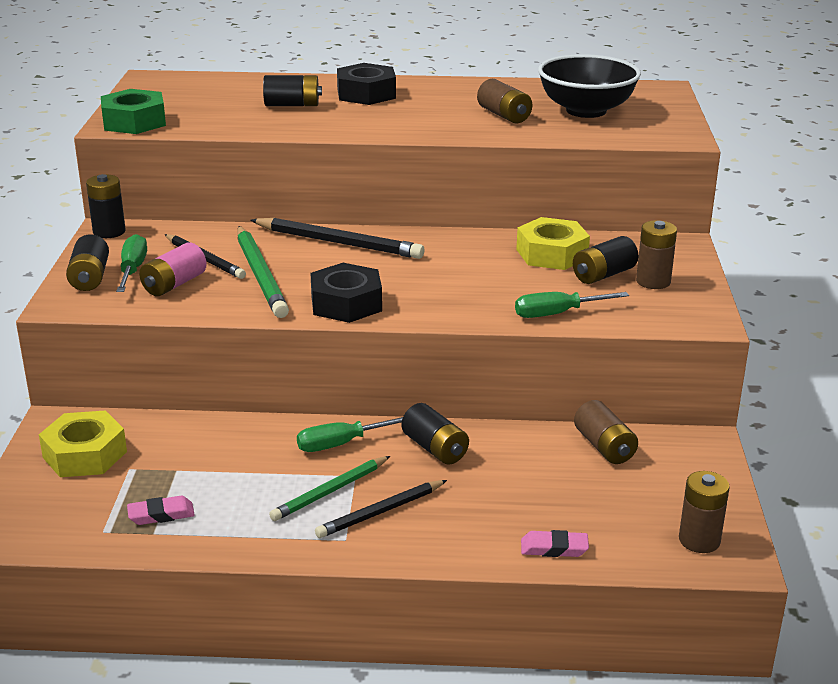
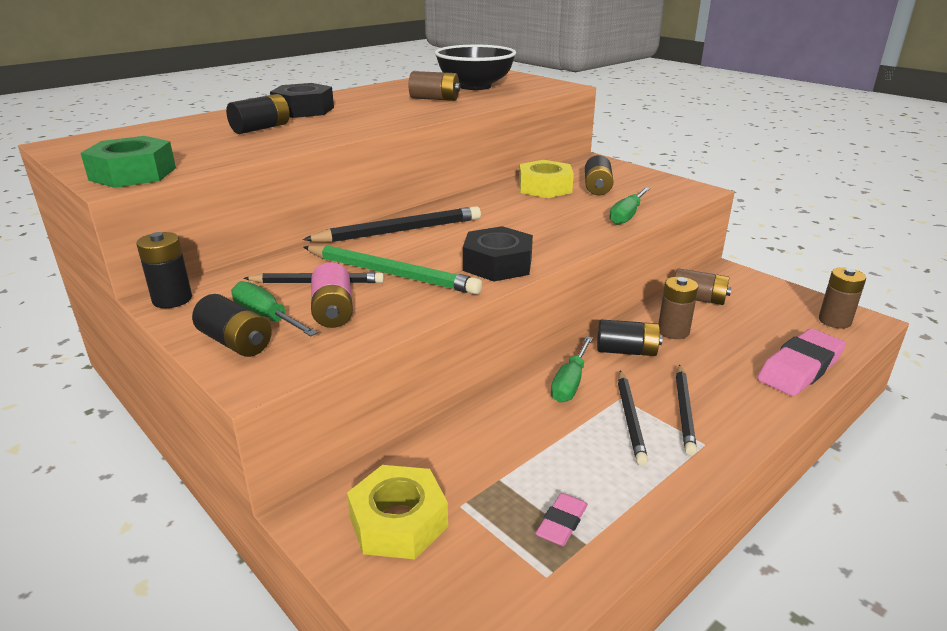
camera: 45 degrees left, 0 degrees up
(330, 491) = (630, 419): green pencil -> black pencil
(554, 548) = (800, 368): pink eraser -> pink eraser, size x1.91
(653, 281) = (627, 181): brown battery -> brown battery (673, 331)

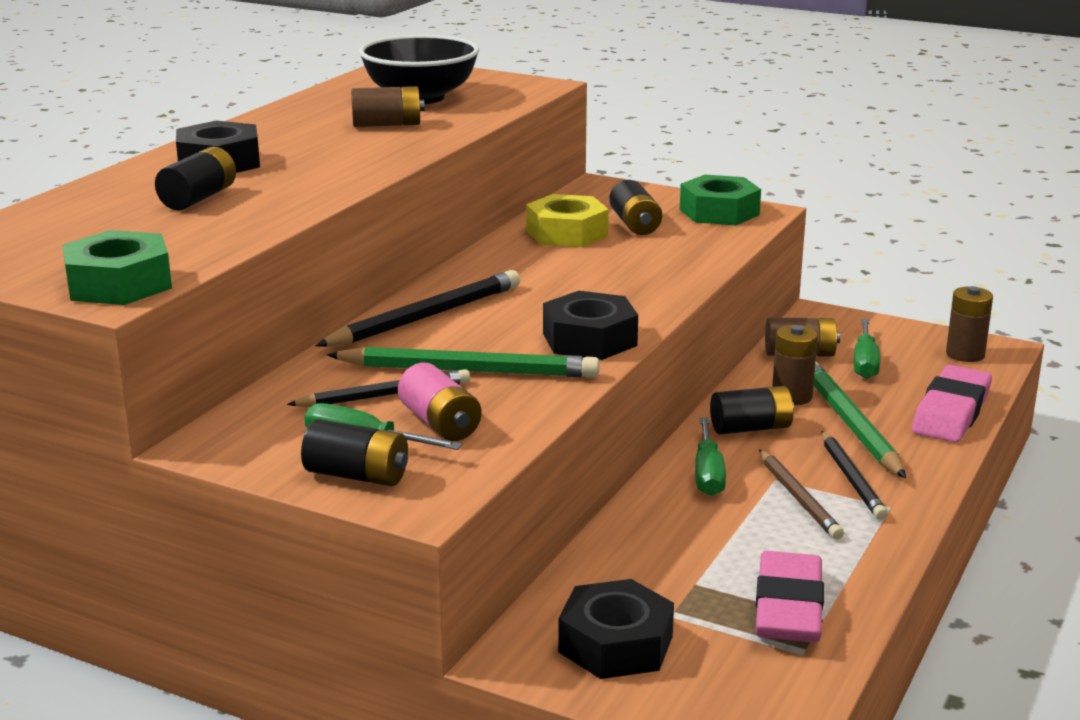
camera: 20 degrees left, 5 degrees down
(172, 299) = (214, 445): black battery -> none
(398, 522) = (615, 644): yellow nut -> black nut
(561, 523) = (788, 607): pink eraser -> pink eraser, size x1.91
(627, 215) = (699, 257): green screwdriver -> green screwdriver (865, 363)
(630, 419) = (798, 498): black pencil -> brown pencil
(665, 186) = (719, 212): none -> green nut
(708, 362) = (850, 423): none -> green pencil

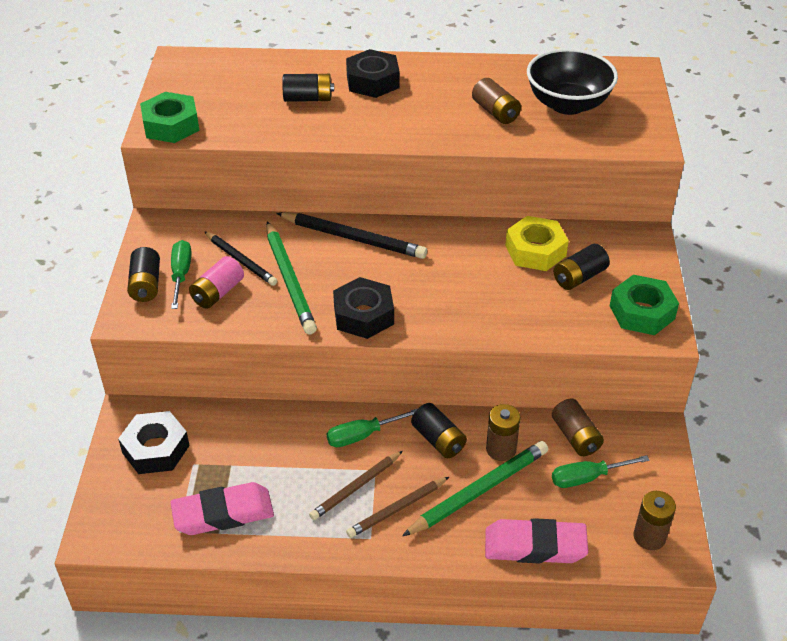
camera: 65 degrees right, 20 degrees up
(852, 479) = (397, 509): black pencil -> brown pencil

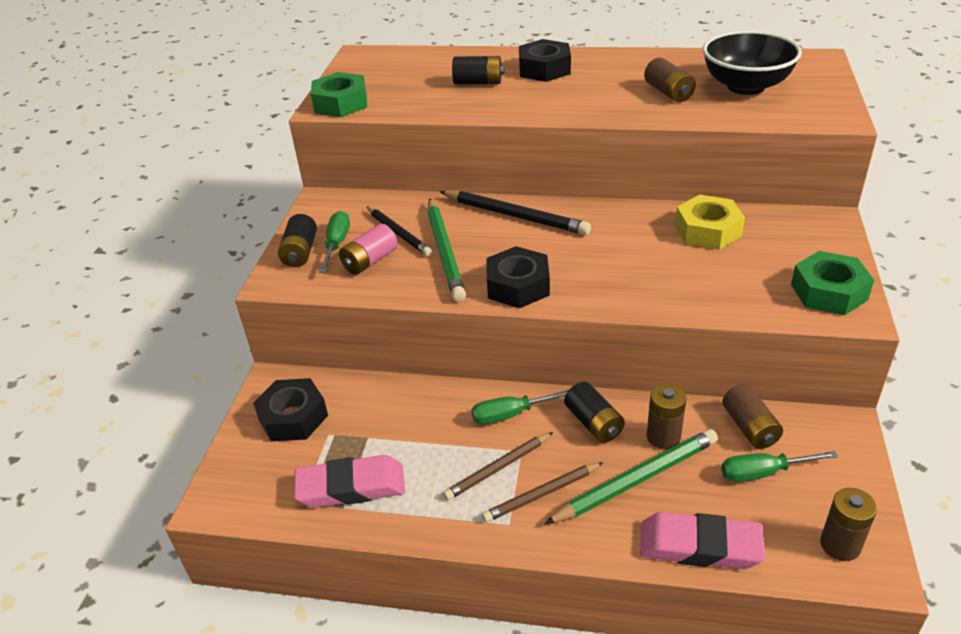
camera: 10 degrees right, 5 degrees down
(579, 277) = (756, 256): black battery -> none

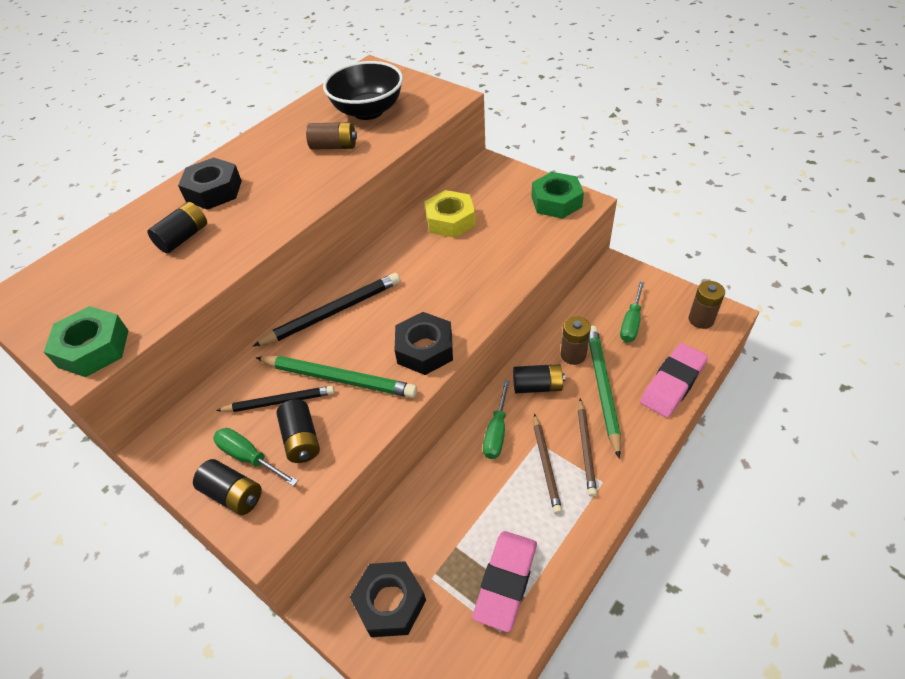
camera: 60 degrees left, 10 degrees up
(370, 261) = (301, 439): pink battery -> black battery
(749, 428) = (591, 309): brown battery -> none

